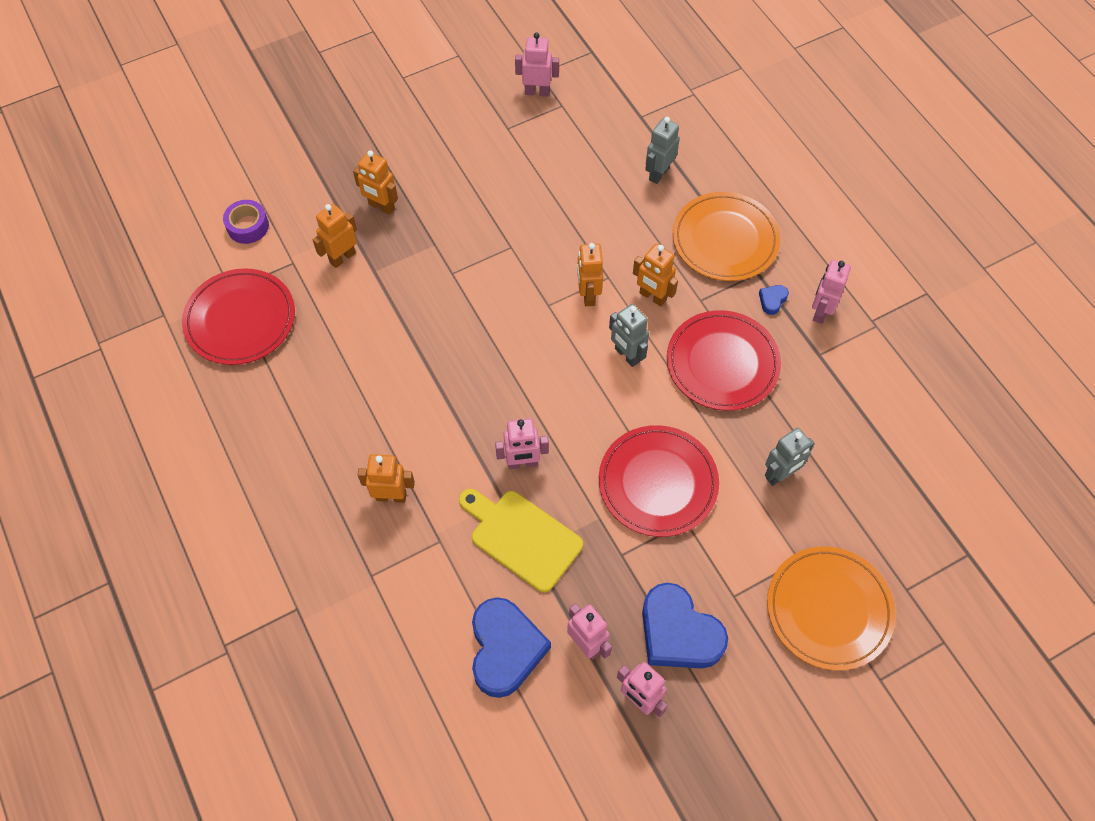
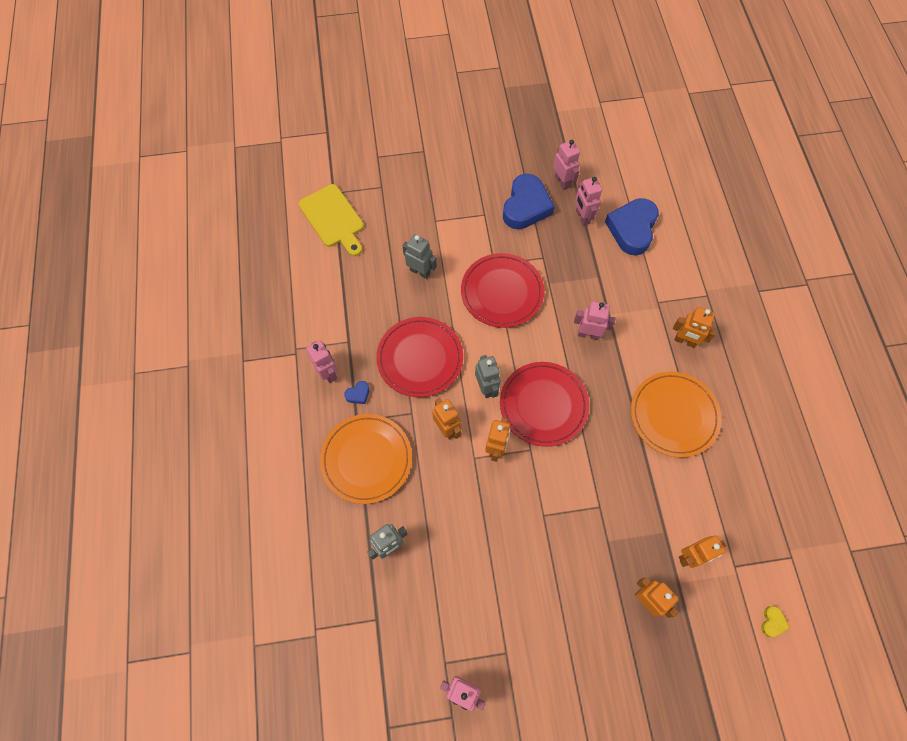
camera: 160 degrees left, 5 degrees up
(240, 319) = (784, 523): red plate -> red plate (543, 405)
(248, 226) = (772, 622): purple tape -> yellow heart
(521, 537) = (603, 287): yellow cutting board -> yellow cutting board (333, 218)
(678, 633) = (526, 206): blue heart -> blue heart turned 45 degrees clockwise
(780, 475) = (420, 272): grey robot -> grey robot turned 45 degrees clockwise
(820, 311) = (328, 373): pink robot -> pink robot turned 75 degrees counterclockwise
(829, 609) = (432, 191): orange plate -> orange plate (673, 415)

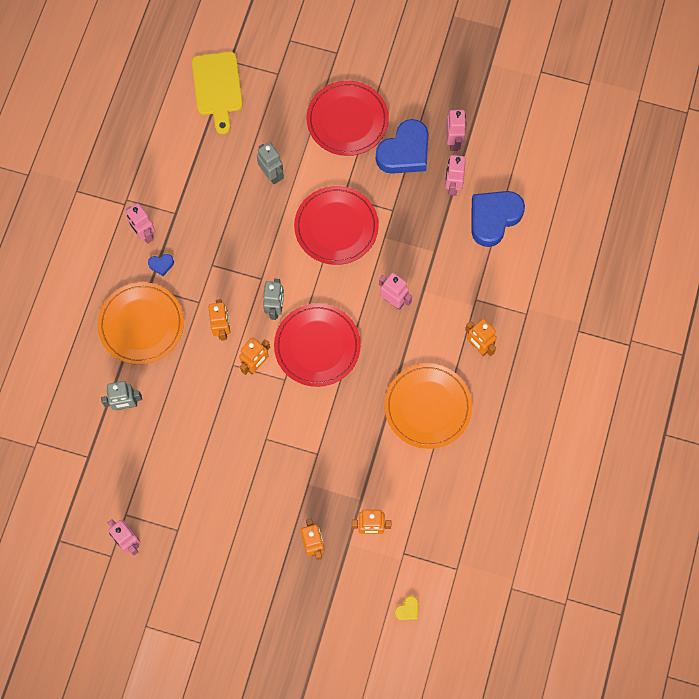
camera: 25 degrees right, 5 degrees up
(328, 373) = (144, 234): pink robot -> pink robot turned 150 degrees clockwise
(420, 358) = (230, 256): red plate -> red plate (347, 120)

